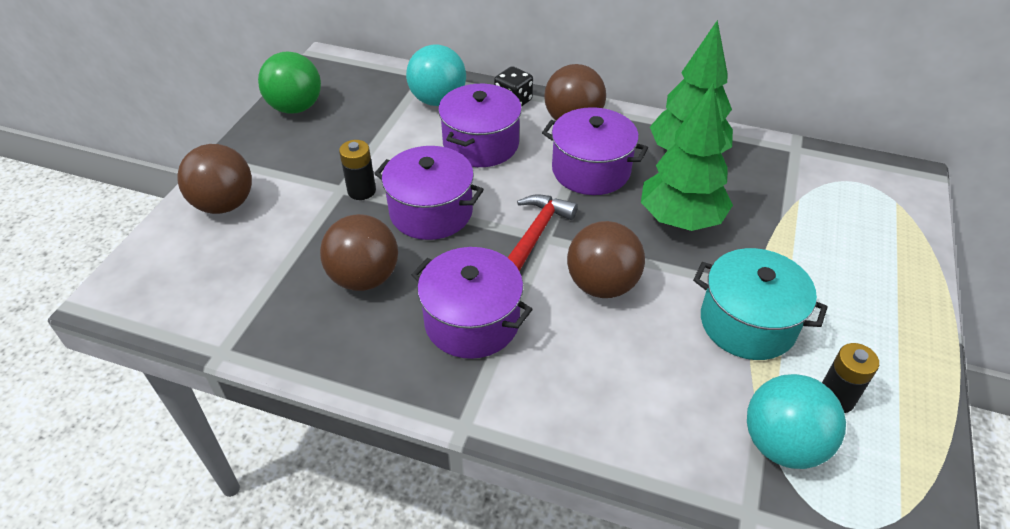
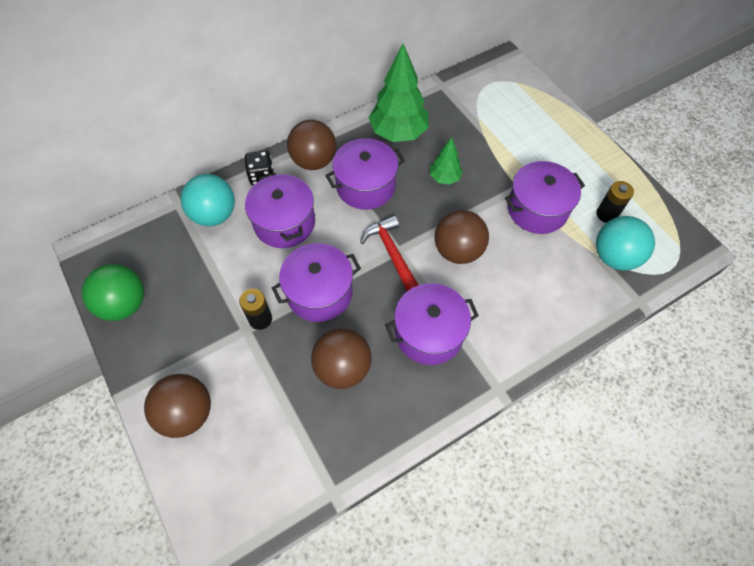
camera: 50 degrees left, 15 degrees up
(680, 220) = (444, 178): green tree -> green tree, size x0.53
(747, 323) = (537, 209): turquoise pot -> purple pot

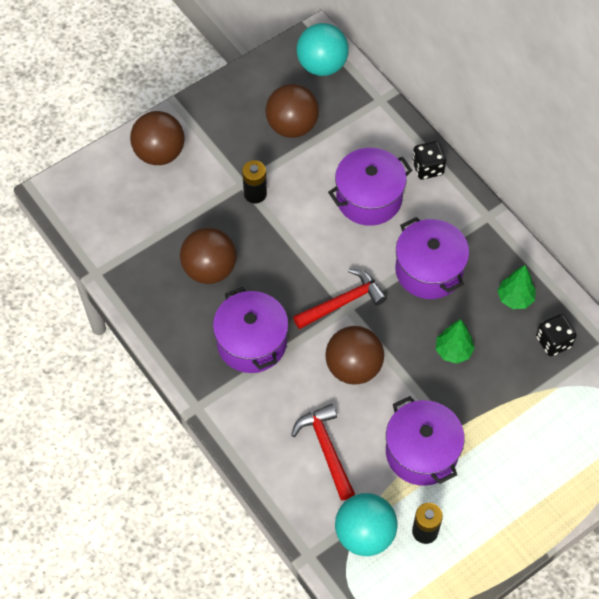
camera: 85 degrees right, 0 degrees up
(124, 304) = (261, 82): green ball -> none
(214, 215) = (370, 134): turquoise ball -> turquoise ball (322, 65)
(314, 161) = (457, 215): brown ball -> brown ball (292, 126)
(319, 293) = (288, 240): purple pot -> none
(398, 133) = (515, 298): green tree -> green tree, size x0.53
(439, 114) = (553, 342): none -> black dice
(538, 279) = (326, 449): none -> red hammer

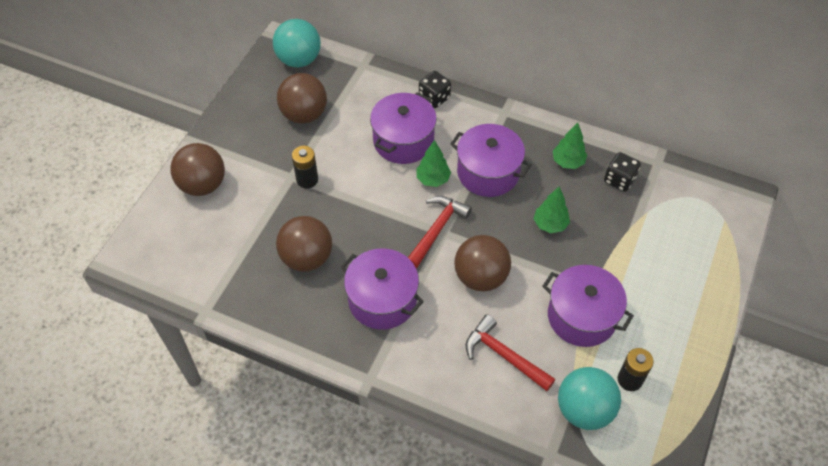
camera: 30 degrees left, 5 degrees down
(371, 251) = (433, 179): none -> green tree

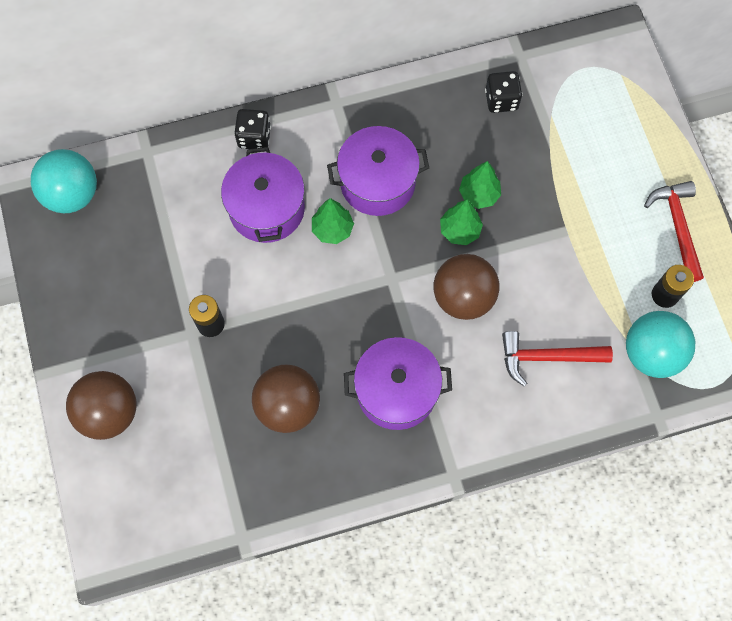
camera: 40 degrees left, 15 degrees up
(304, 114) = (139, 254): brown ball -> none
(437, 229) = (383, 280): red hammer -> red hammer (677, 226)
(568, 162) = (440, 115): green tree -> green tree (459, 230)
(582, 316) = (580, 266): purple pot -> none

